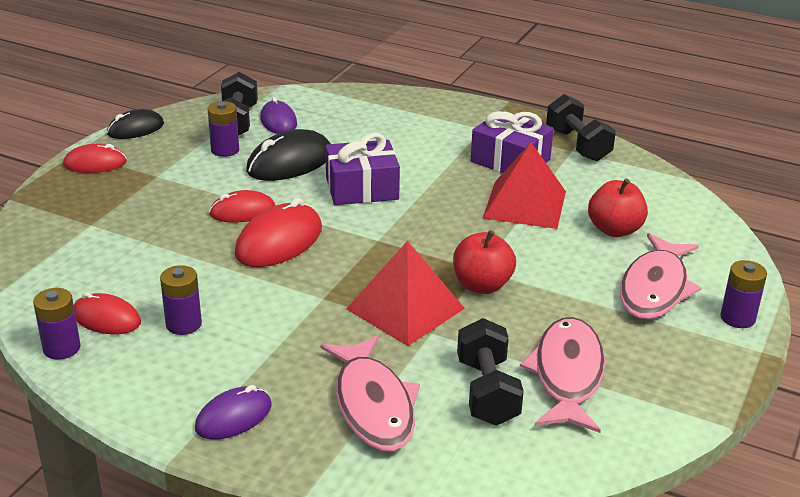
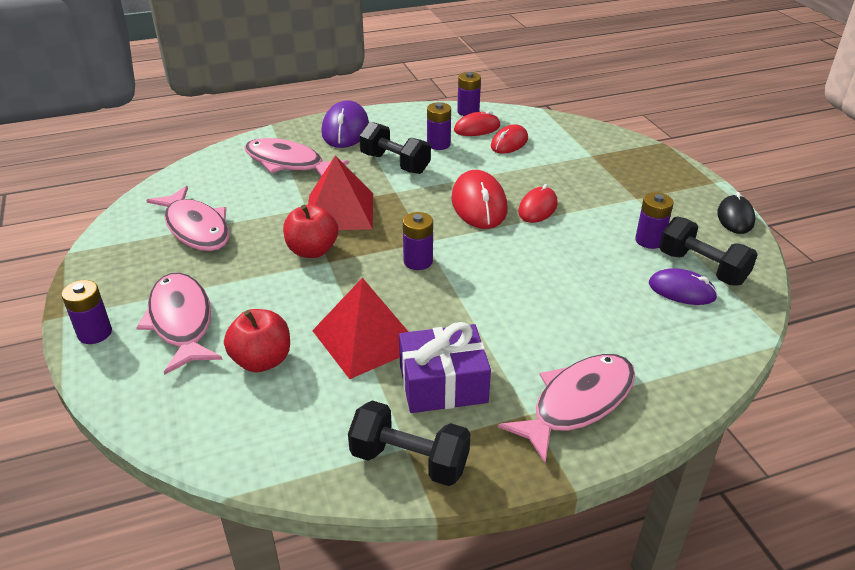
camera: 135 degrees right, 5 degrees up
(95, 163) = (684, 182): red mouse -> red mouse (509, 143)
(233, 417) = (345, 129): purple mouse -> purple mouse, size x1.57
(289, 162) = (591, 260): black mouse -> none
(362, 188) = (504, 271): purple gift -> none
(410, 229) = (418, 261): none -> purple battery
(449, 118) = (577, 403): none -> pink fish
(487, 392) = (235, 197): black dumbbell -> black dumbbell (395, 163)

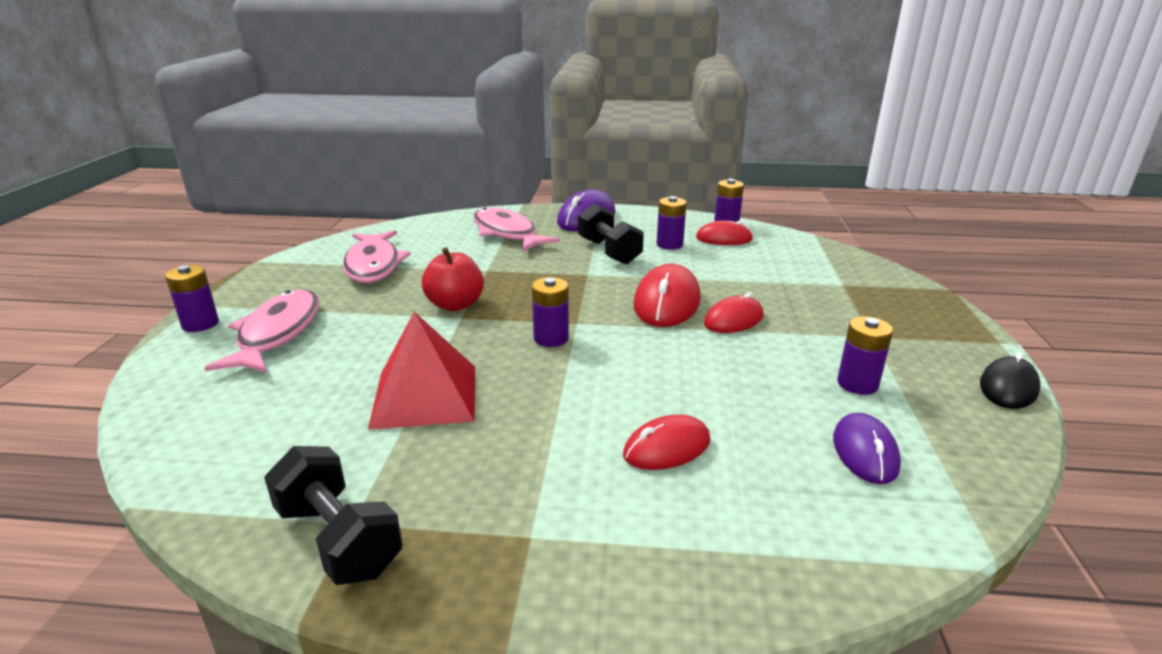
camera: 25 degrees right, 10 degrees down
(262, 360) = (306, 386): red apple -> none
(340, 211) = (515, 279): red pyramid -> none
(443, 384) = (460, 466): purple gift -> none
(509, 143) = (750, 256): red mouse -> red mouse (667, 448)
(577, 403) = (604, 546): pink fish -> none
(681, 290) = (865, 452): purple mouse -> purple mouse turned 45 degrees clockwise
(702, 268) = (915, 433): black dumbbell -> none

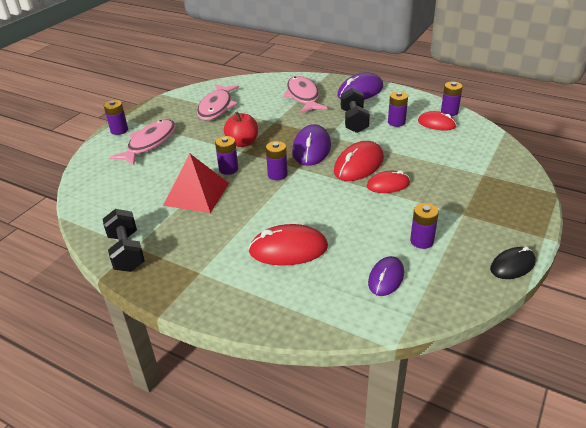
camera: 25 degrees right, 10 degrees up
(458, 346) = (228, 169): none -> purple battery
(576, 294) = (311, 148): none -> purple mouse
(667, 448) = (288, 249): red mouse -> red mouse, size x1.57

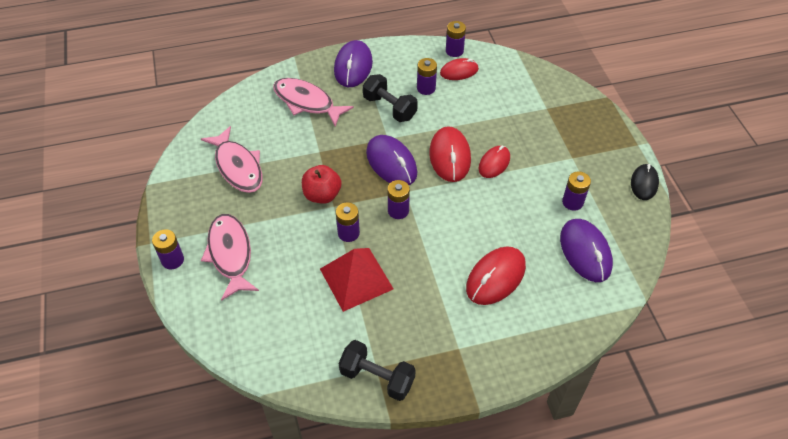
camera: 45 degrees left, 15 degrees up
(386, 278) = (585, 252): purple mouse -> purple mouse, size x1.57

